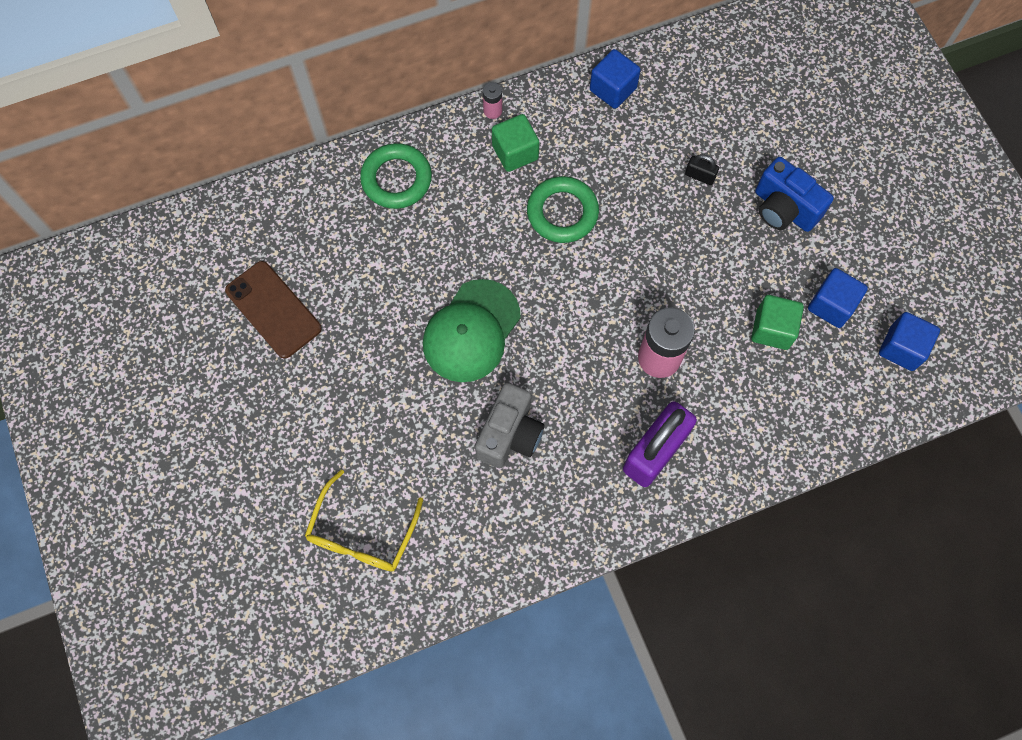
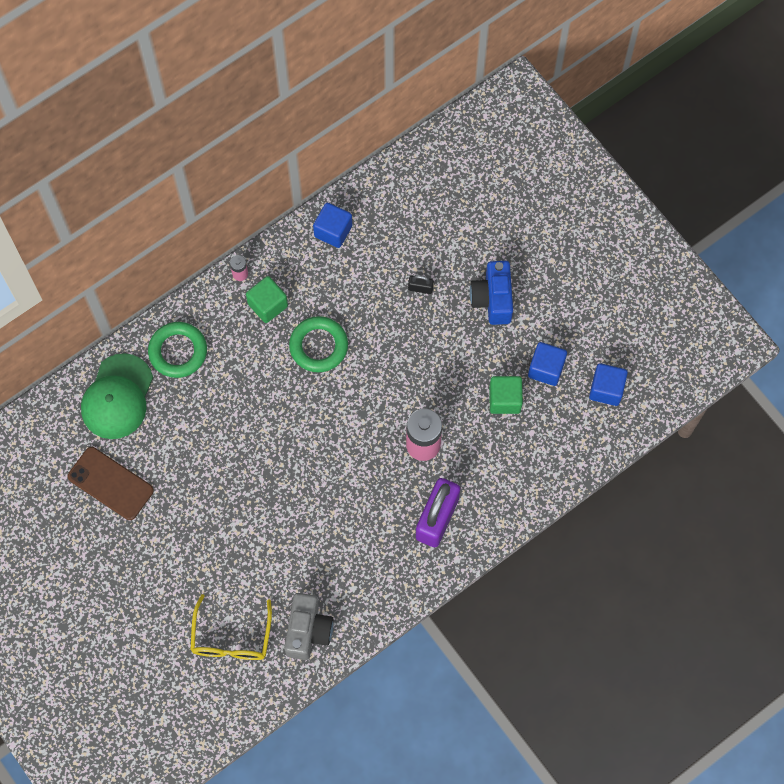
camera: 15 degrees left, 0 degrees up
(471, 331) = (272, 461): green cap -> green cap (117, 397)
(510, 434) = (323, 534): grey camera -> grey camera (308, 631)
(783, 209) = (492, 299): blue camera -> blue camera turned 60 degrees clockwise

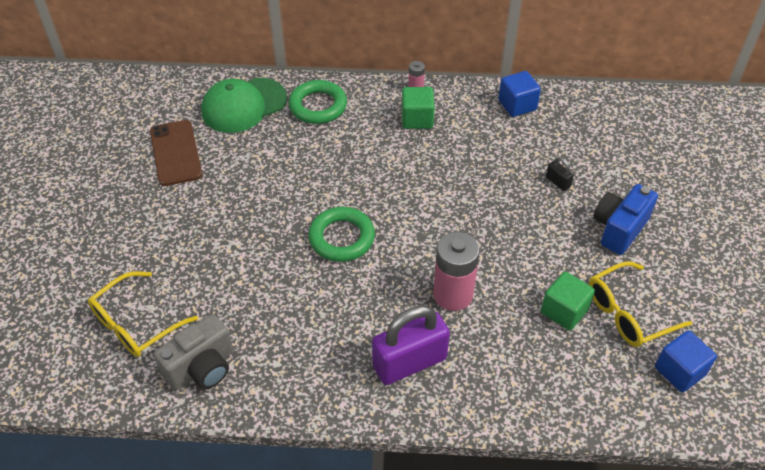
camera: 40 degrees right, 20 degrees down
(318, 346) = (431, 168): green ring -> green ring (341, 238)
(546, 369) = (628, 313): blue cube -> yellow glasses

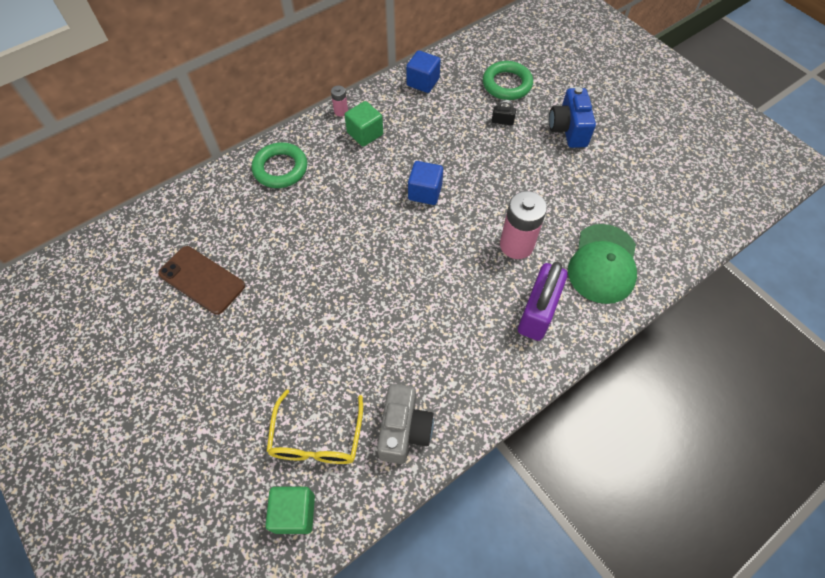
camera: 40 degrees left, 10 degrees up
(243, 105) = (219, 205): green cap -> green cap (603, 264)
(341, 238) = (402, 258): green ring -> green ring (507, 84)
(564, 311) = (591, 207): green cube -> green cube (294, 513)
(628, 313) = (626, 182): yellow glasses -> none
(680, 371) = (687, 198): blue cube -> blue cube (425, 192)

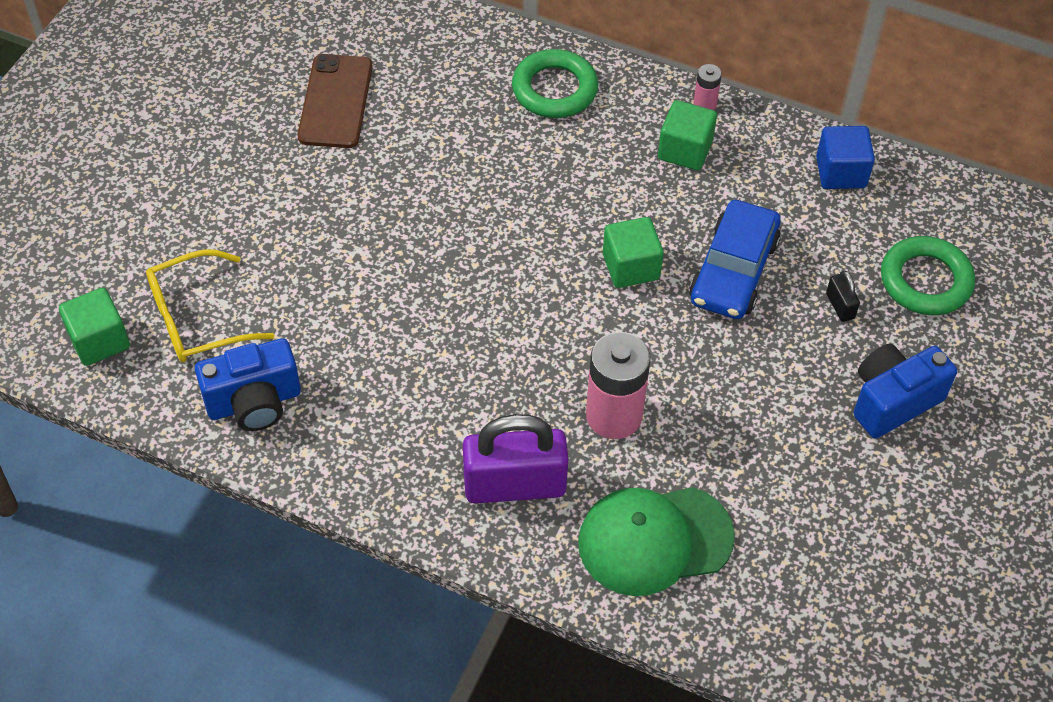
camera: 60 degrees right, 5 degrees down
(404, 430) = (254, 402): grey camera -> blue camera
(425, 192) = (630, 267): blue cube -> green cube
(455, 151) = (733, 270): none -> blue car

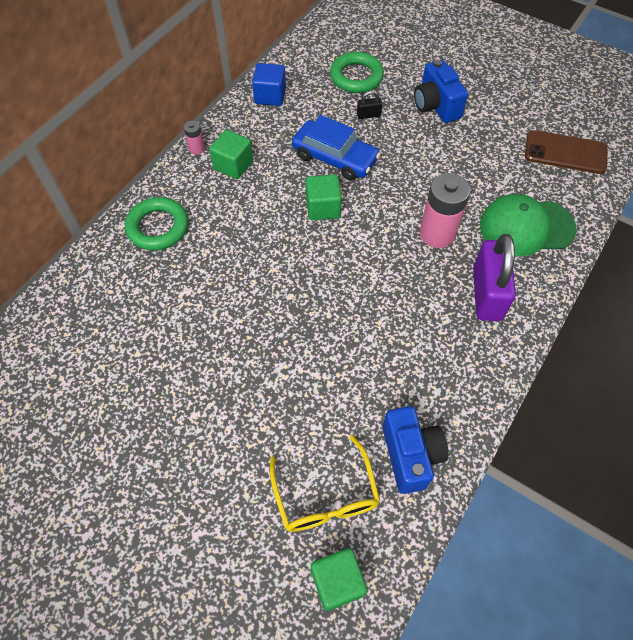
camera: 80 degrees left, 5 degrees up
(335, 101) = (123, 372): brown phone -> brown phone (565, 152)
(654, 540) = (526, 227): green cap -> green cap turned 90 degrees clockwise

